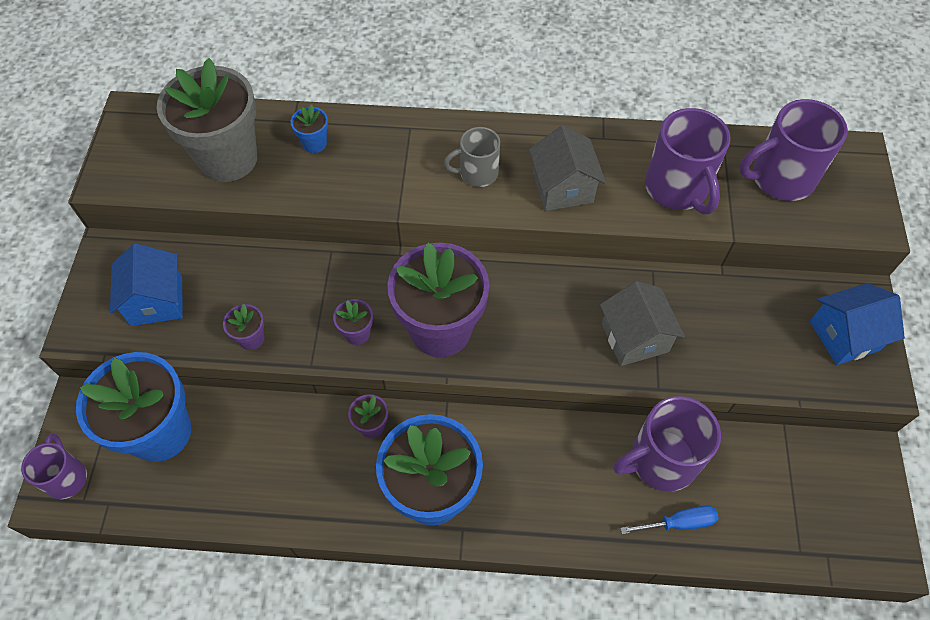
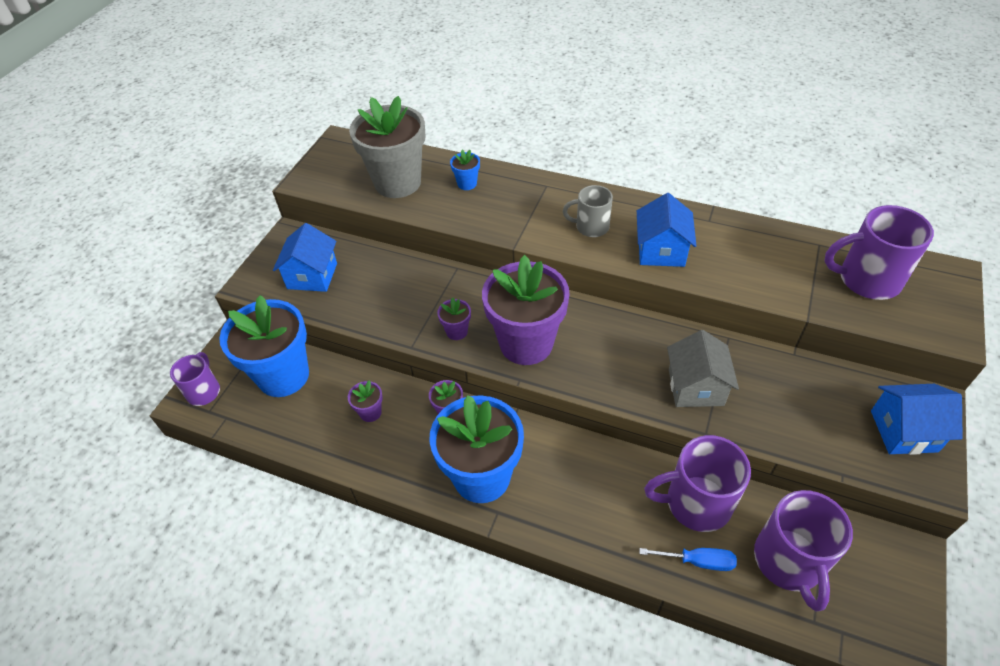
camera: 20 degrees right, 10 degrees down
(251, 338) = (373, 317): purple flower pot -> purple flower pot (370, 412)
(563, 188) = (661, 251): grey house -> blue house
(677, 189) = (765, 270): purple mug -> purple mug (789, 562)

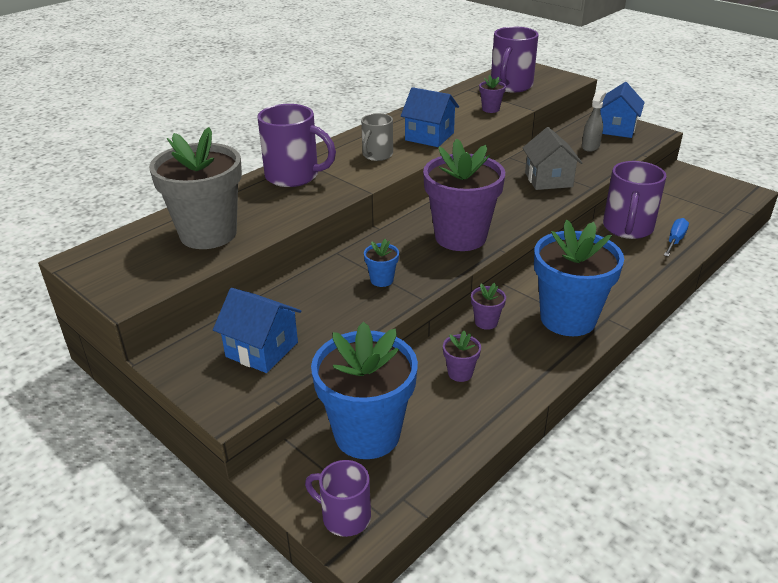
camera: 70 degrees left, 15 degrees down
(456, 331) = (421, 269): purple flower pot -> purple flower pot (490, 109)
(467, 184) = (256, 197): blue flower pot -> blue flower pot (382, 280)
(695, 387) = (548, 180): grey house -> grey house turned 60 degrees clockwise
(789, 562) = (682, 209): purple mug -> purple mug (294, 176)
(821, 411) = (590, 146): none -> grey spray bottle

